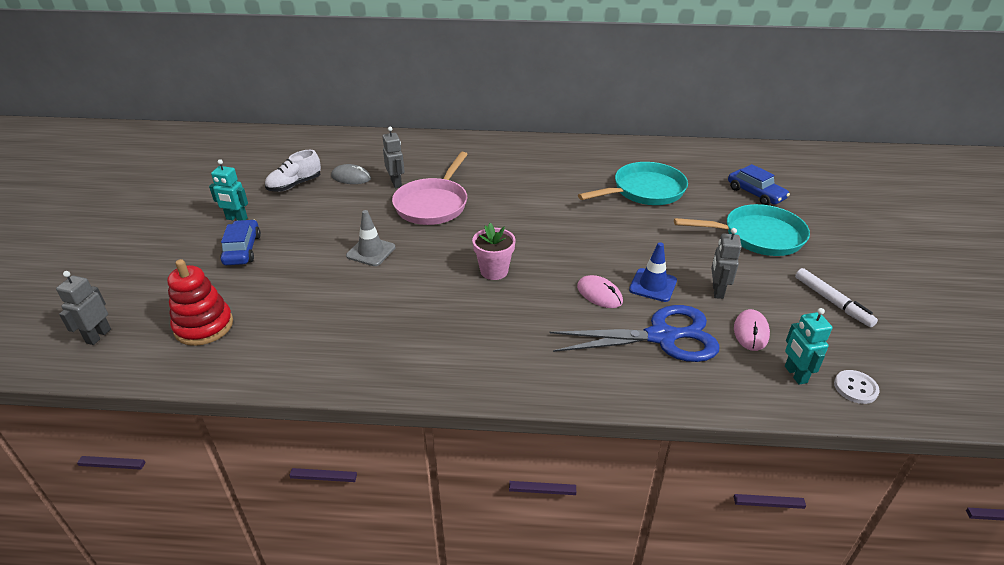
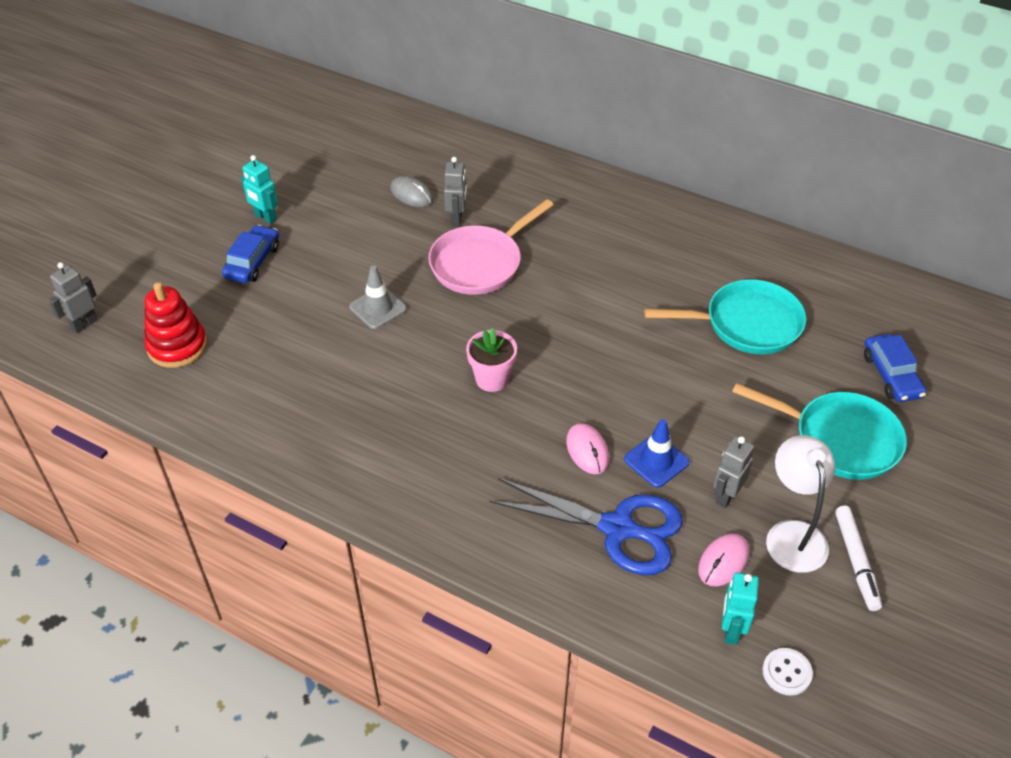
camera: 25 degrees right, 10 degrees up
(294, 185) = (346, 187): white shoe -> none
(779, 299) = (792, 534): none -> white lamp

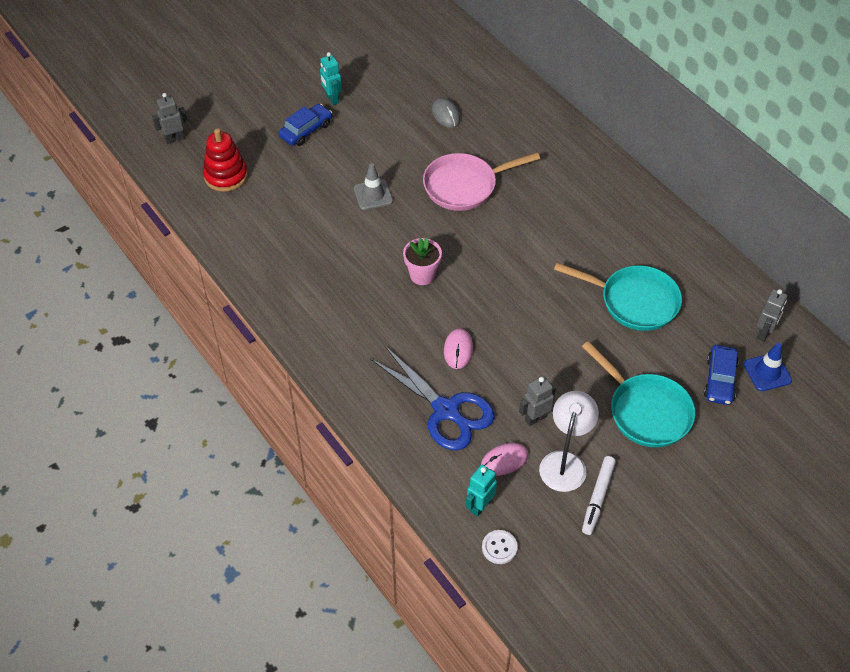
camera: 25 degrees right, 5 degrees up
(457, 218) = (467, 145): grey robot -> grey robot (764, 333)
(656, 461) = (502, 375): blue traffic cone -> blue traffic cone (767, 372)

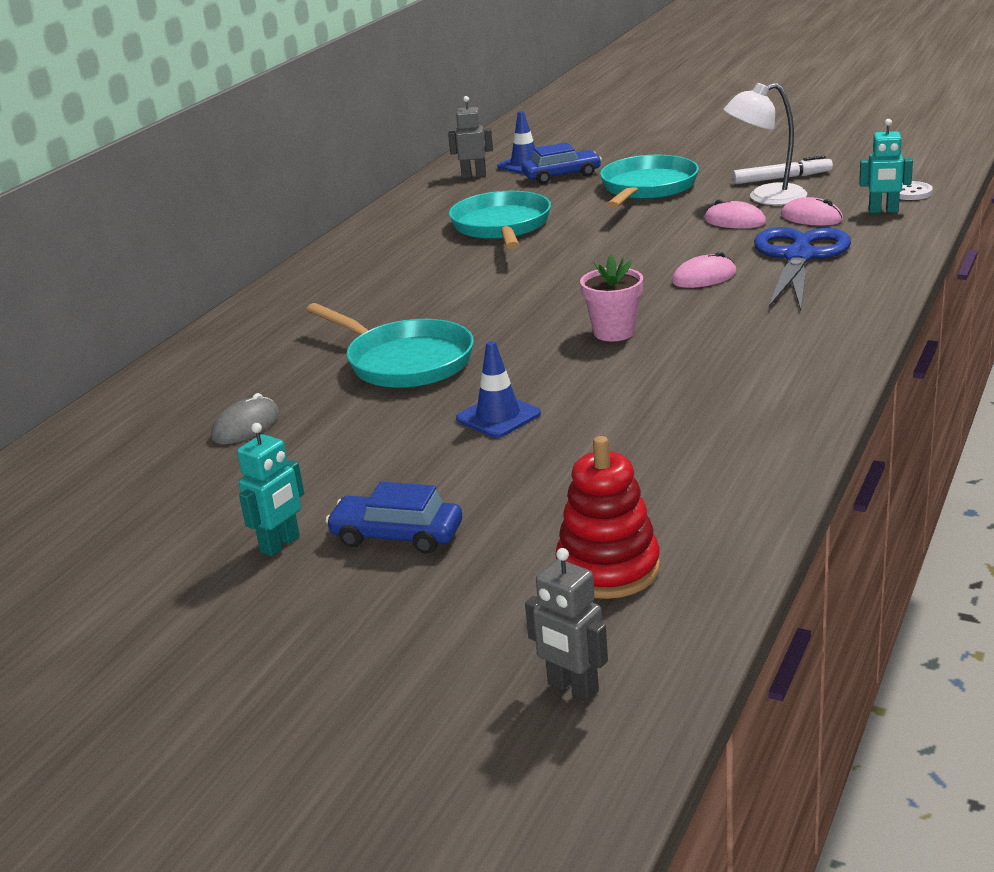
camera: 115 degrees left, 25 degrees down
(373, 195) = (498, 416): grey traffic cone -> blue traffic cone
(464, 186) = (405, 361): pink pan -> turquoise pan
(535, 418) = (734, 221): grey robot -> pink mouse

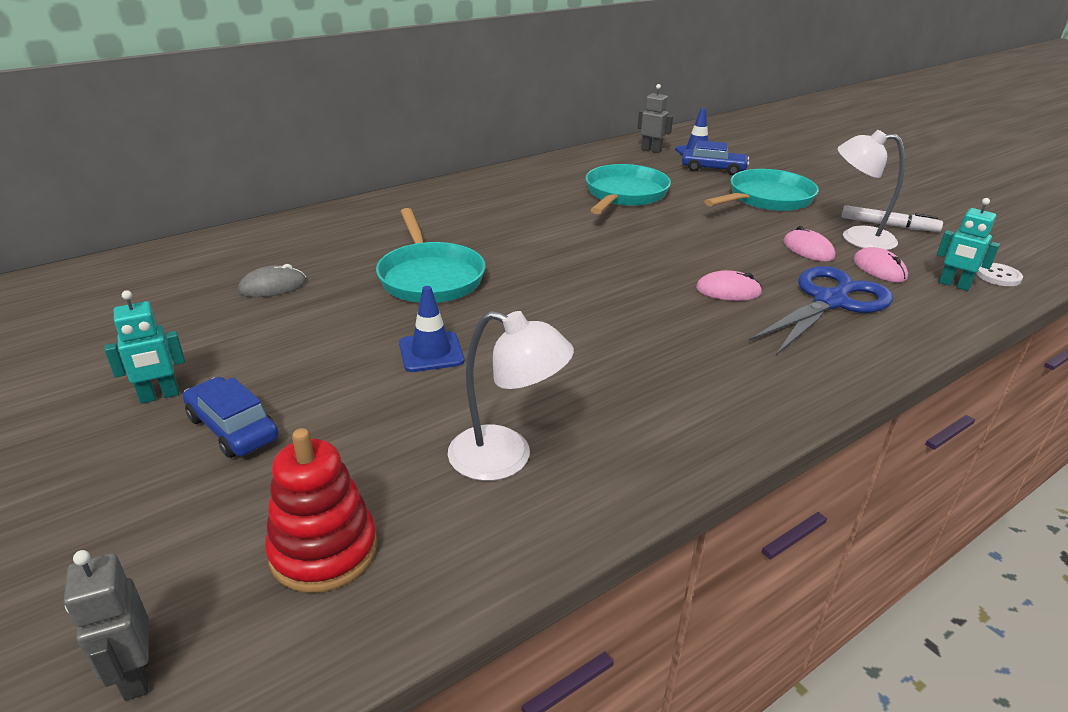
camera: 25 degrees right, 5 degrees up
(614, 332) = (602, 313): pink flower pot -> none
(671, 459) = (506, 458): none -> white lamp

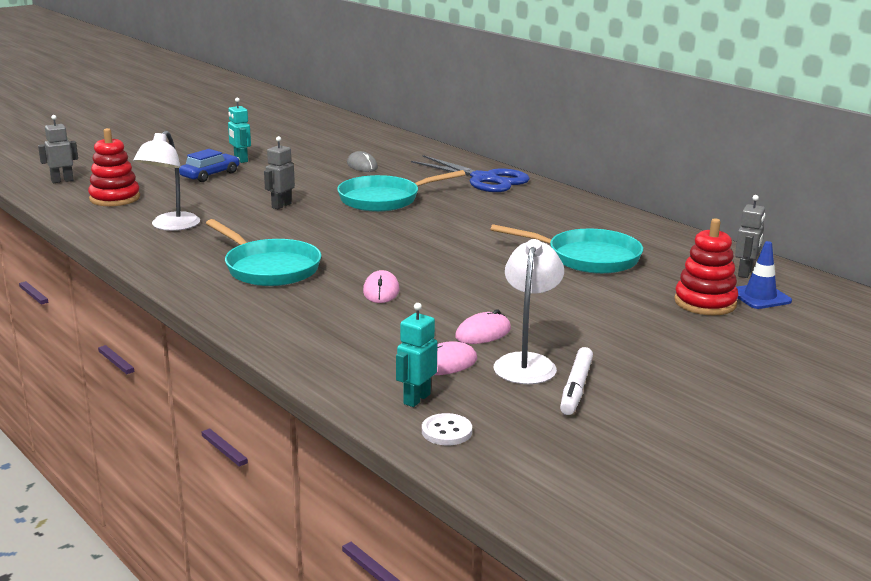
camera: 85 degrees right, 10 degrees down
(431, 352) = (281, 205): blue traffic cone -> grey robot
(713, 169) = (705, 303): blue car -> red stacking toy
(767, 199) = (621, 325): turquoise pan -> turquoise pan (269, 268)
(830, 301) = (367, 331): blue scissors -> blue scissors (485, 179)

